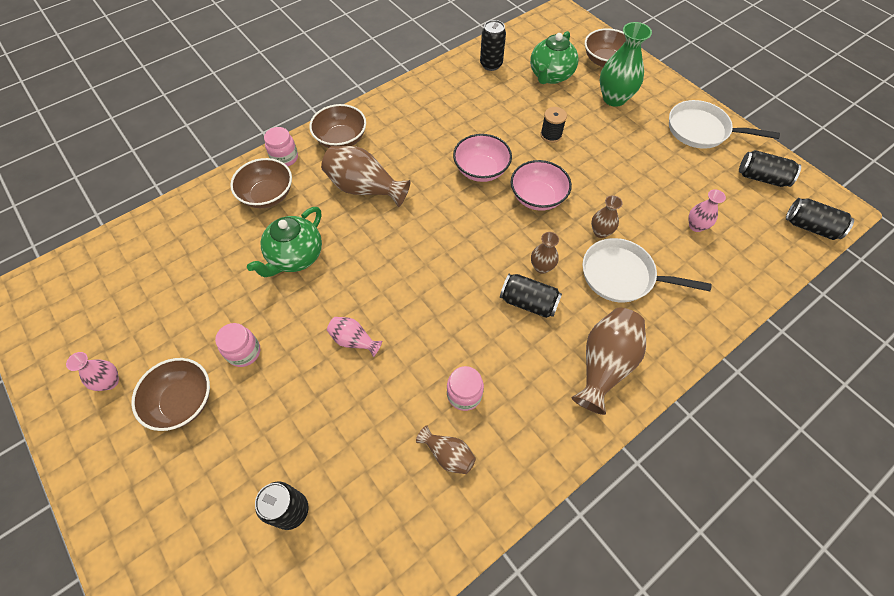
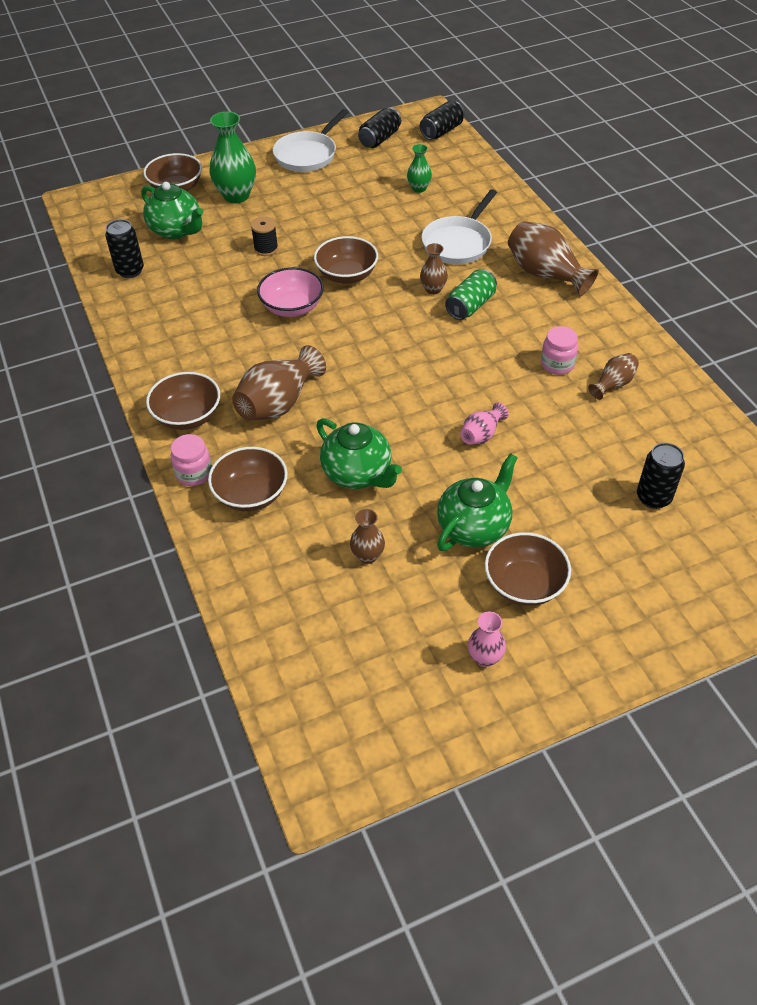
camera: 75 degrees left, 10 degrees down
(244, 352) = (474, 527): pink jar -> green teapot
(528, 302) = (470, 306): black can -> green can
(537, 197) = (347, 275): pink bowl -> brown bowl
(600, 232) = (405, 244): brown vase -> brown vase (367, 556)
(696, 226) = (419, 188): pink vase -> green vase

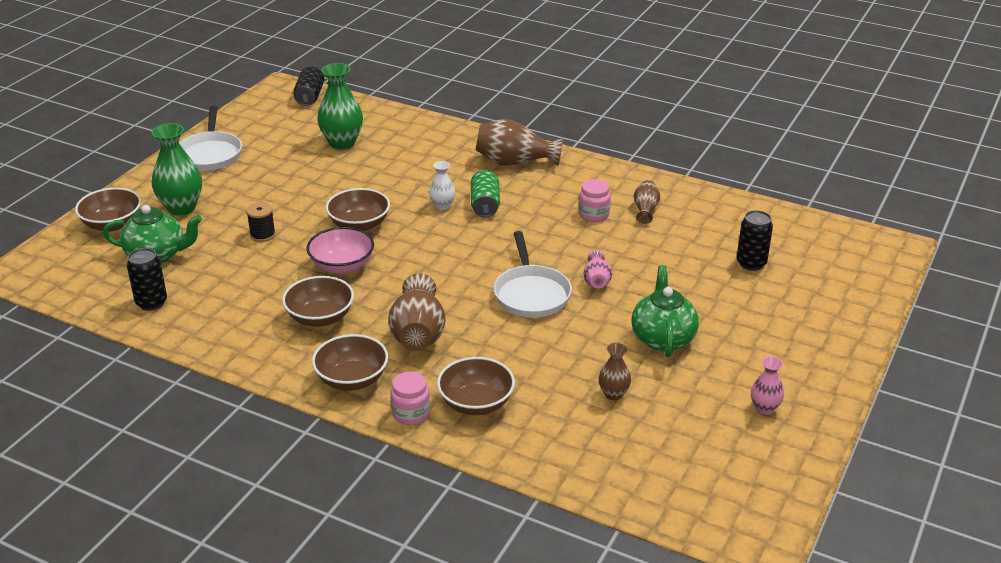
camera: 40 degrees left, 15 degrees down
(358, 474) = (540, 348): green teapot -> none
(379, 139) = (262, 120): black can -> none
(419, 188) = (342, 143): green vase -> green vase, size x1.84
(433, 289) = (442, 206): brown vase -> white vase
(458, 243) = (422, 168): white pan -> white pan (531, 294)
(524, 584) = (736, 353): brown bowl -> brown bowl (320, 317)

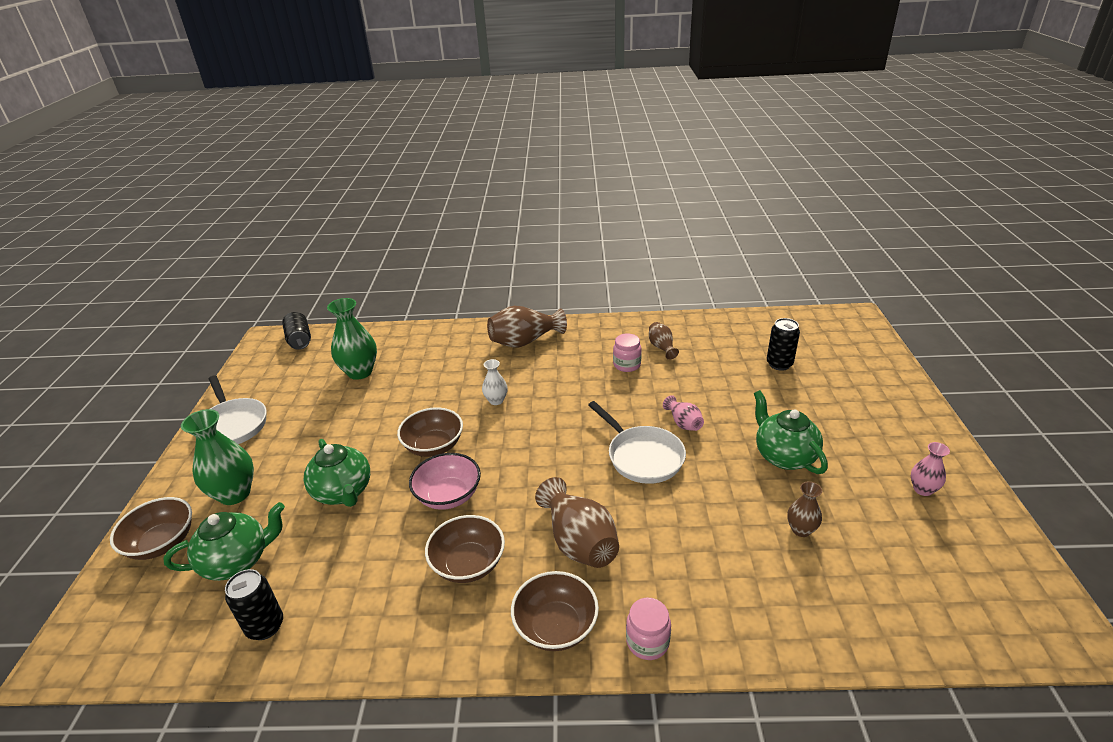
camera: 25 degrees left, 0 degrees up
(262, 235) = (343, 492): black spool -> green teapot
(476, 403) = (697, 597): brown bowl -> none
(485, 205) = (532, 387): green can -> none

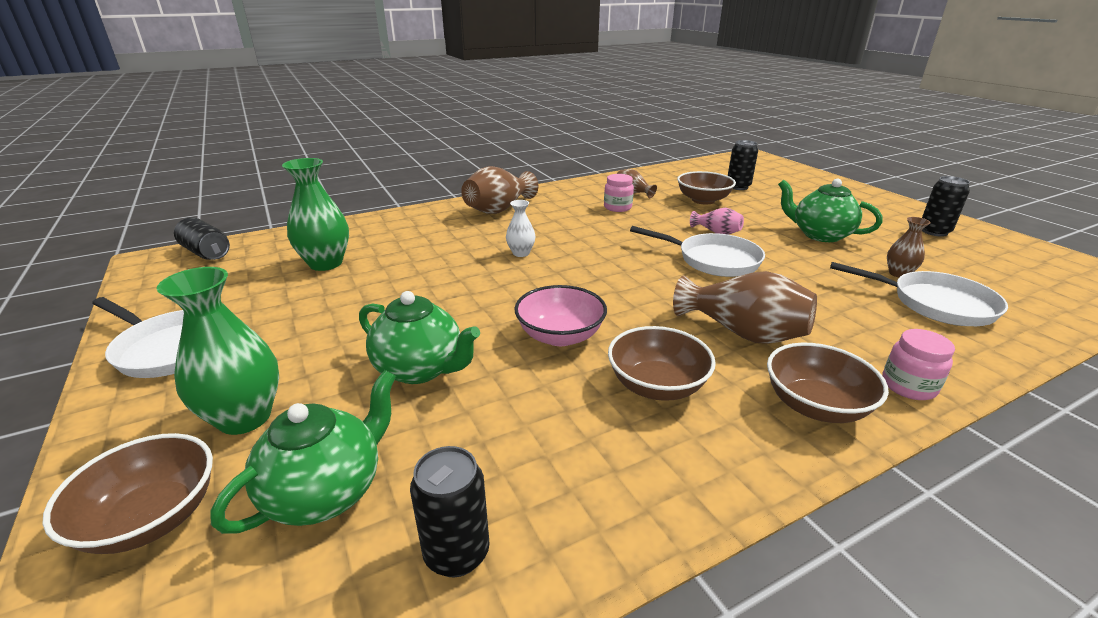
camera: 30 degrees left, 5 degrees down
(434, 446) = (492, 301): brown bowl -> brown bowl (703, 200)
(788, 576) = (935, 304): none -> white pan
(922, 489) = (934, 231): pink vase -> black can

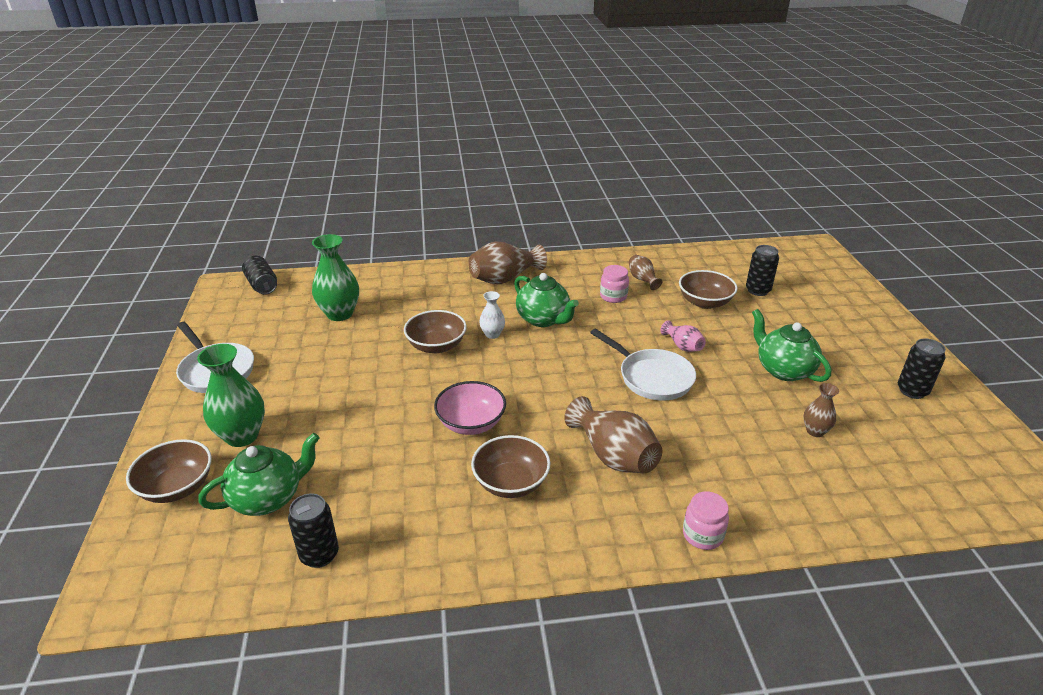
camera: 20 degrees right, 5 degrees up
(420, 369) = (360, 427): green teapot -> green teapot (543, 319)
(815, 406) = (613, 529): brown bowl -> brown bowl (436, 346)
(935, 304) = (814, 470): white pan -> none

